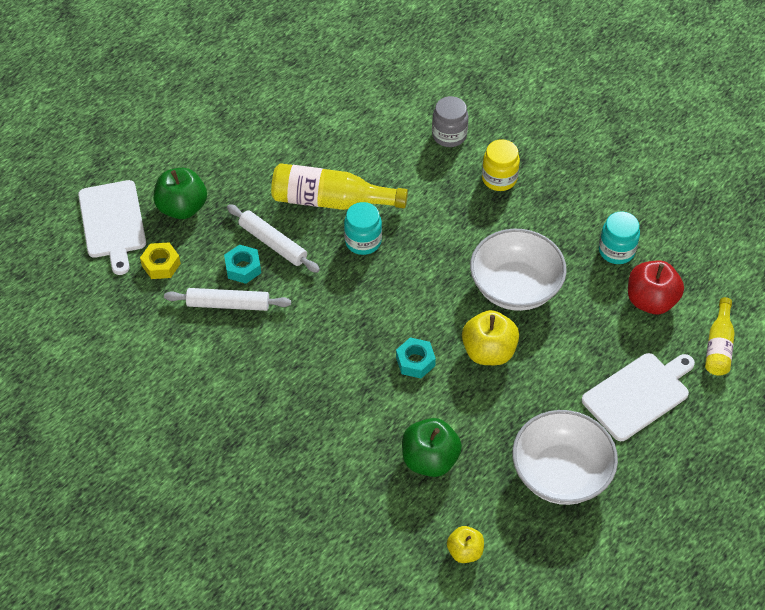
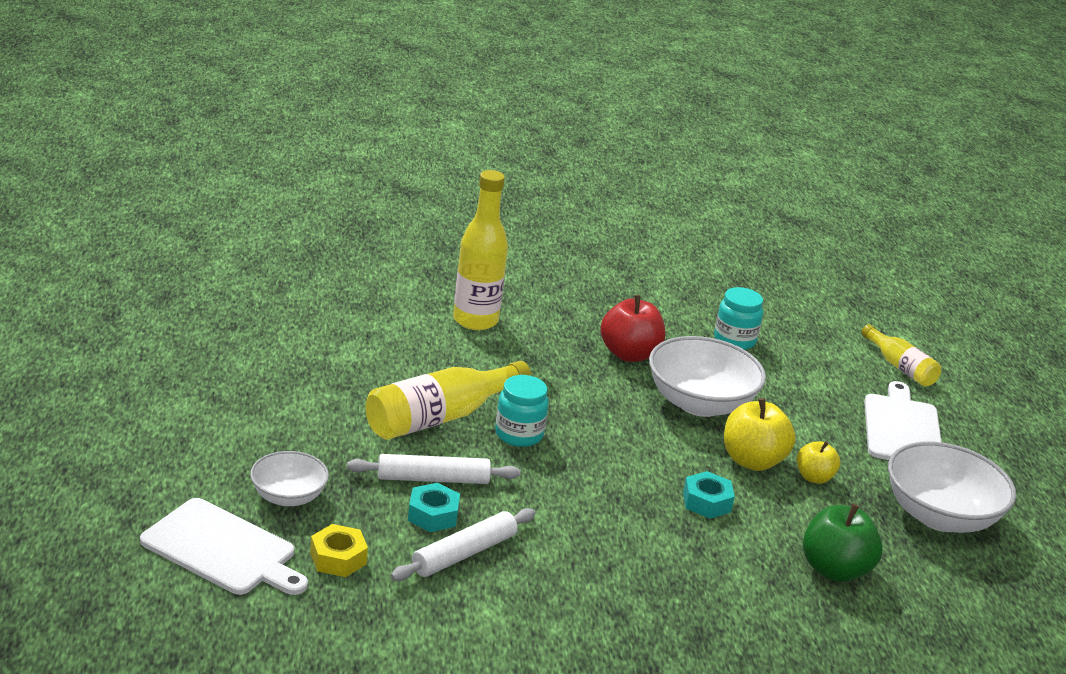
camera: 50 degrees left, 25 degrees down
(182, 207) = (288, 496): green apple -> white bowl
(449, 135) = (475, 320): grey jar -> yellow bottle
(465, 551) = (968, 621): yellow apple -> yellow apple (814, 477)
(499, 178) = (566, 333): yellow jar -> none
(651, 301) = (810, 361): red apple -> red apple (629, 354)

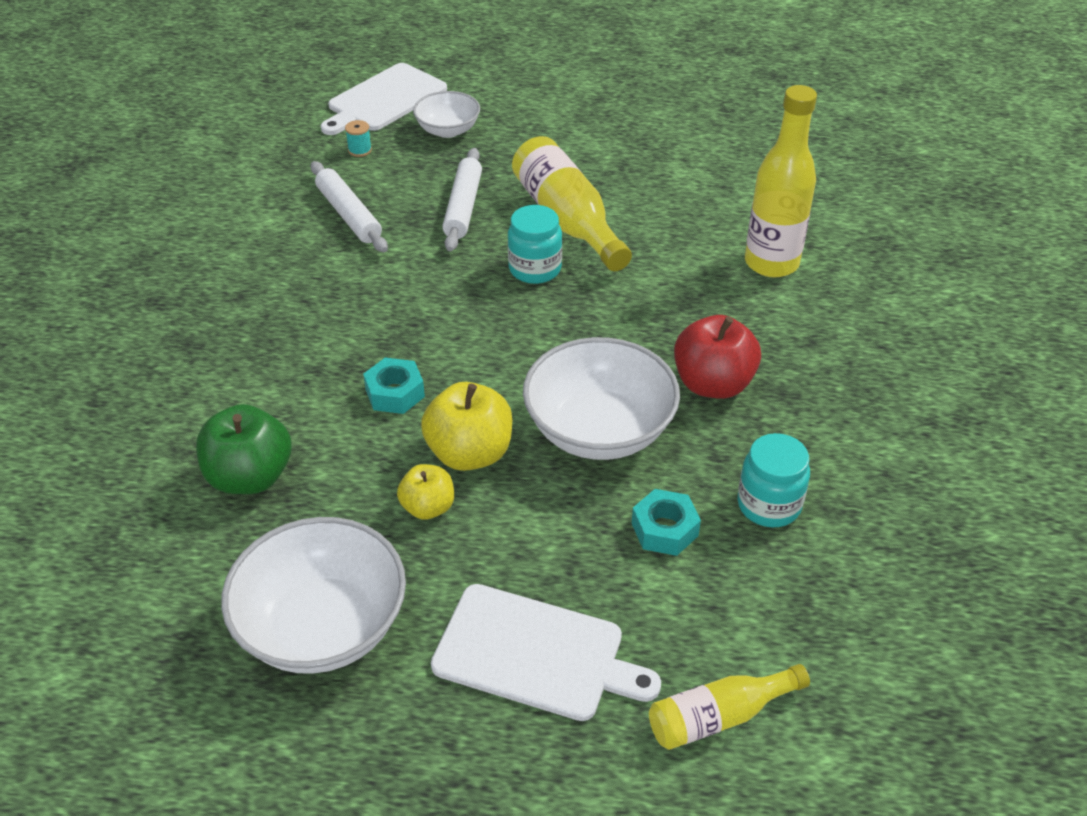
camera: 105 degrees right, 15 degrees up
(338, 558) = (360, 150): yellow nut -> turquoise spool
(433, 515) = (408, 202): turquoise nut -> turquoise nut (664, 529)

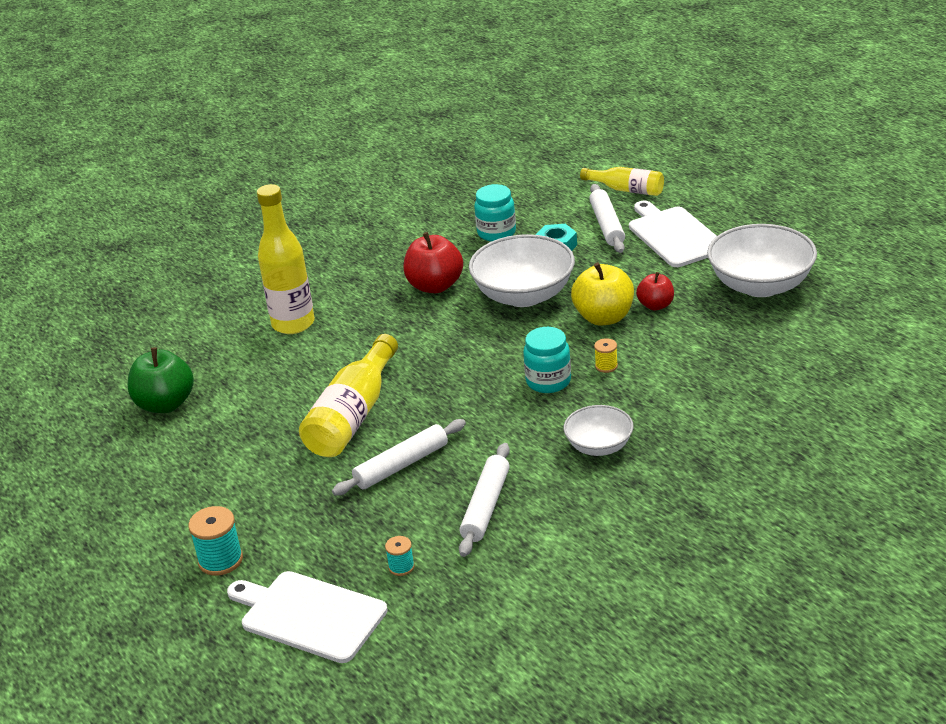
camera: 130 degrees left, 10 degrees down
(250, 477) = (736, 364): green apple -> green apple (165, 404)
(384, 100) = (309, 615): white cutting board -> white cutting board turned 150 degrees counterclockwise
(395, 393) = (606, 366): turquoise nut -> yellow spool
(428, 507) = (655, 305): yellow apple -> red apple
(448, 130) = (311, 544): white bowl -> white bowl (599, 446)
(496, 94) = (220, 560): none -> turquoise spool
(535, 269) = (425, 394): turquoise jar -> turquoise jar (548, 381)
(651, 613) = (607, 225): none -> white rolling pin

